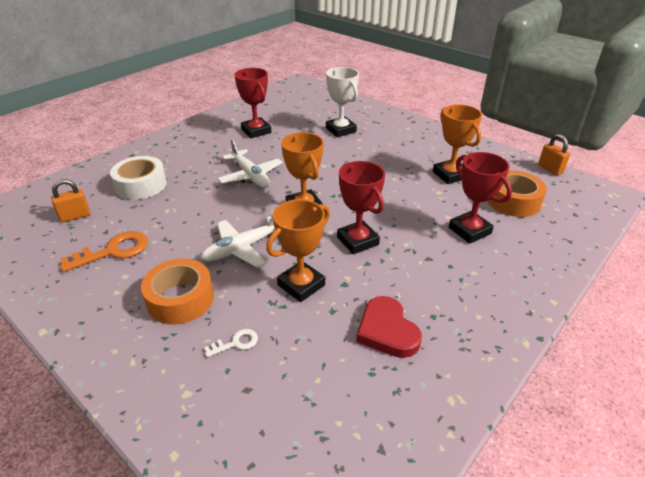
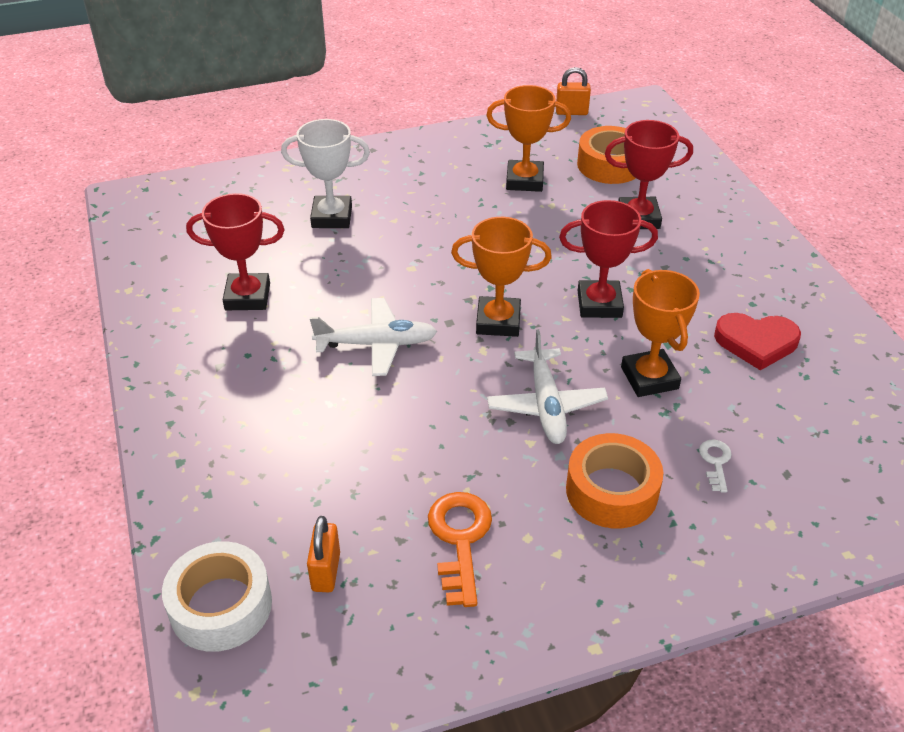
camera: 60 degrees left, 5 degrees up
(141, 185) = (296, 471): white tape -> white tape (221, 606)

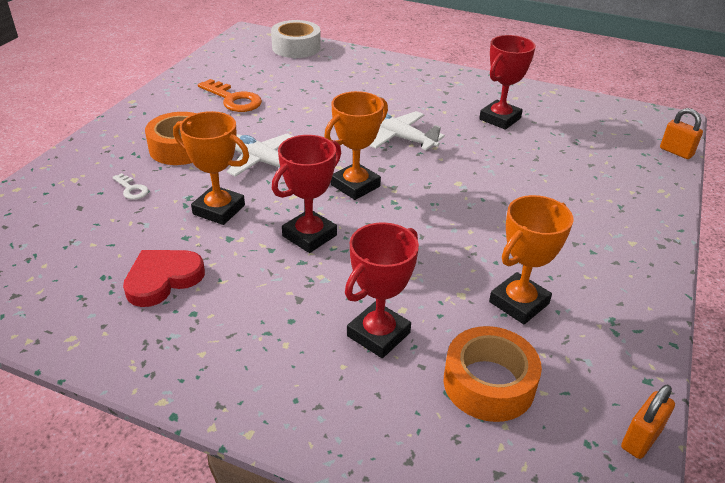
camera: 130 degrees right, 5 degrees down
(326, 571) = (274, 69): orange padlock -> orange padlock (676, 152)
(332, 217) = (563, 180): white trophy -> none
(376, 344) = (397, 137): white plane -> white plane turned 90 degrees clockwise

